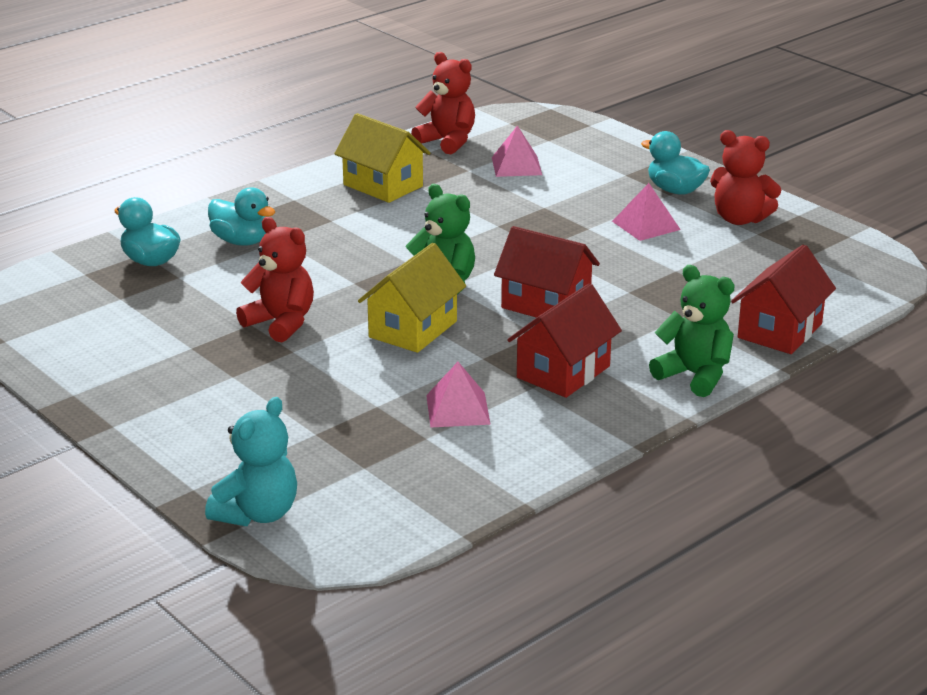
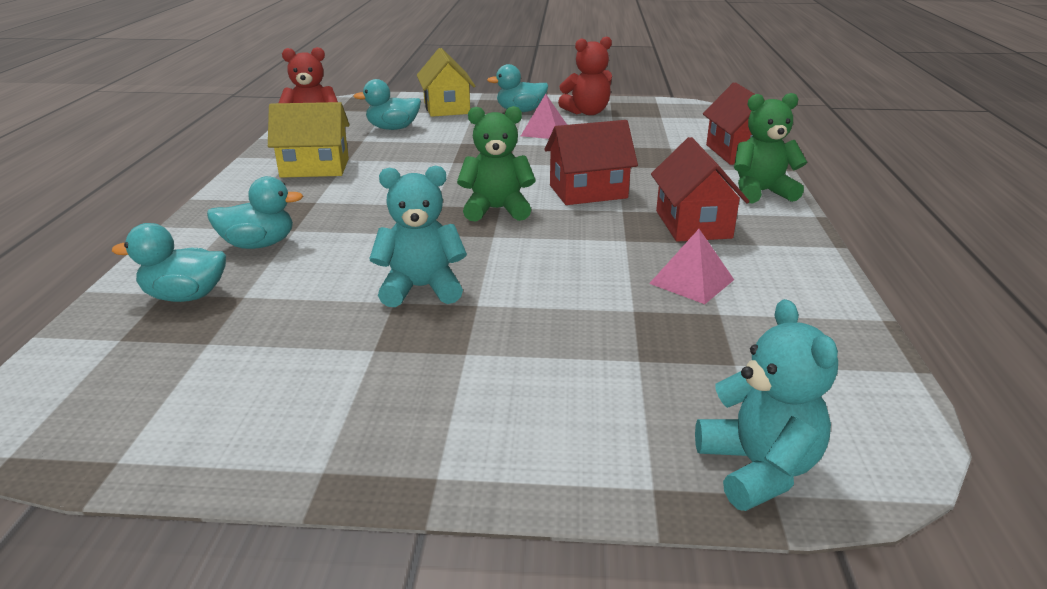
camera: 45 degrees left, 0 degrees up
(281, 323) = (421, 288): red teddy bear -> turquoise teddy bear
(413, 329) = (537, 244): yellow house -> yellow house (446, 108)
(516, 166) = (393, 128): pink pyramid -> turquoise duck

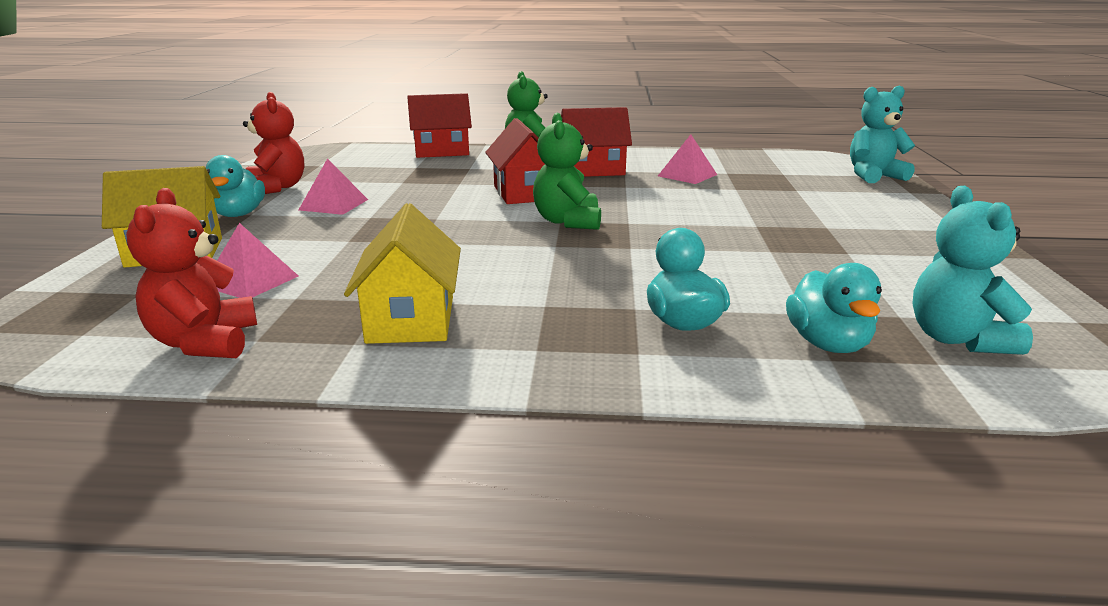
camera: 90 degrees left, 5 degrees down
(393, 128) = (251, 281): turquoise duck -> pink pyramid
(421, 288) = (742, 243): turquoise teddy bear -> turquoise teddy bear (957, 339)

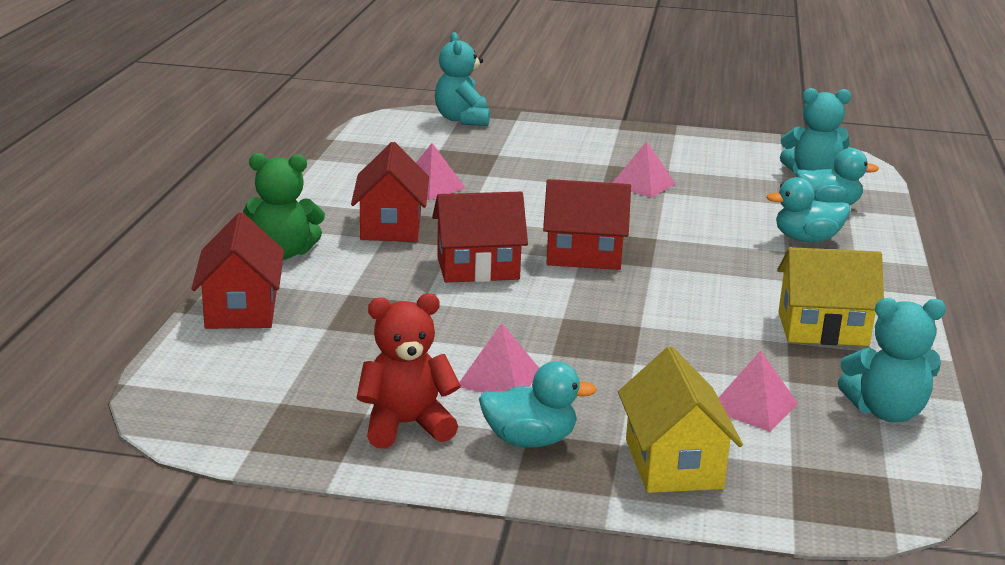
camera: 85 degrees left, 0 degrees up
(205, 342) = (886, 412): red teddy bear -> turquoise teddy bear
(567, 222) = (584, 255): green teddy bear -> red house
(782, 241) = (642, 184): none -> pink pyramid

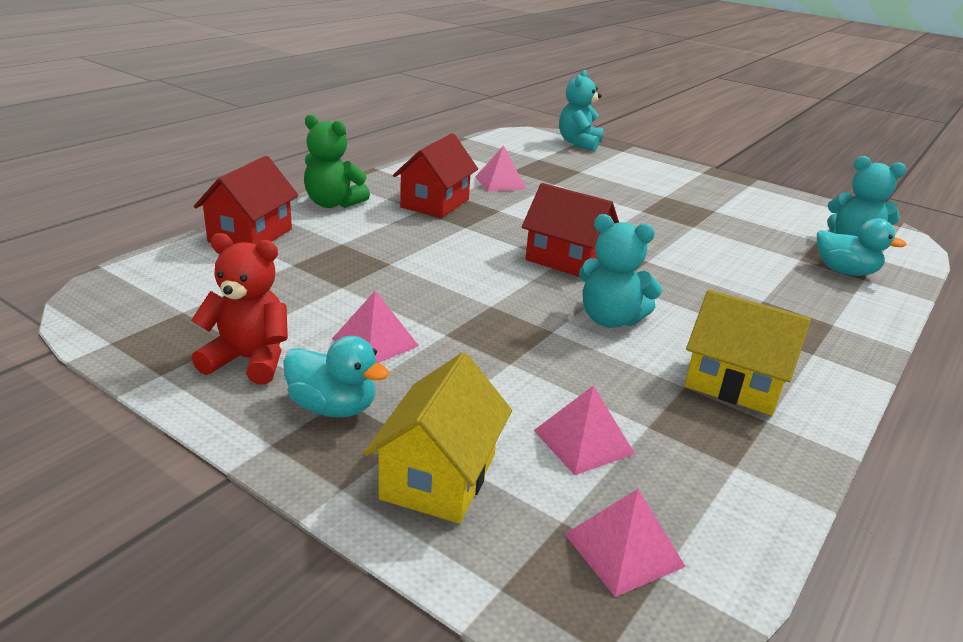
camera: 25 degrees right, 5 degrees up
(478, 268) = (465, 249): red house -> none
(642, 184) = (679, 217): pink pyramid -> pink pyramid (623, 550)
(806, 239) = (795, 295): turquoise duck -> none
(886, 412) = (728, 495): turquoise teddy bear -> turquoise teddy bear (610, 319)

